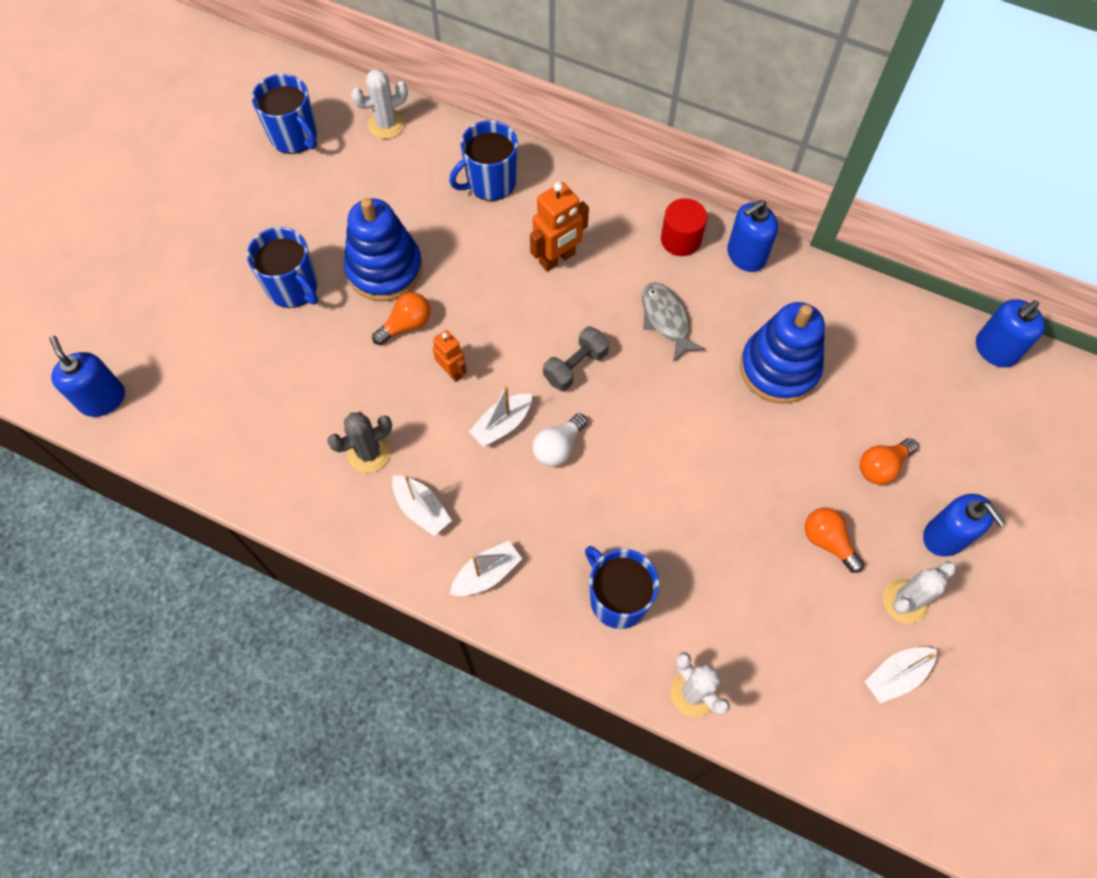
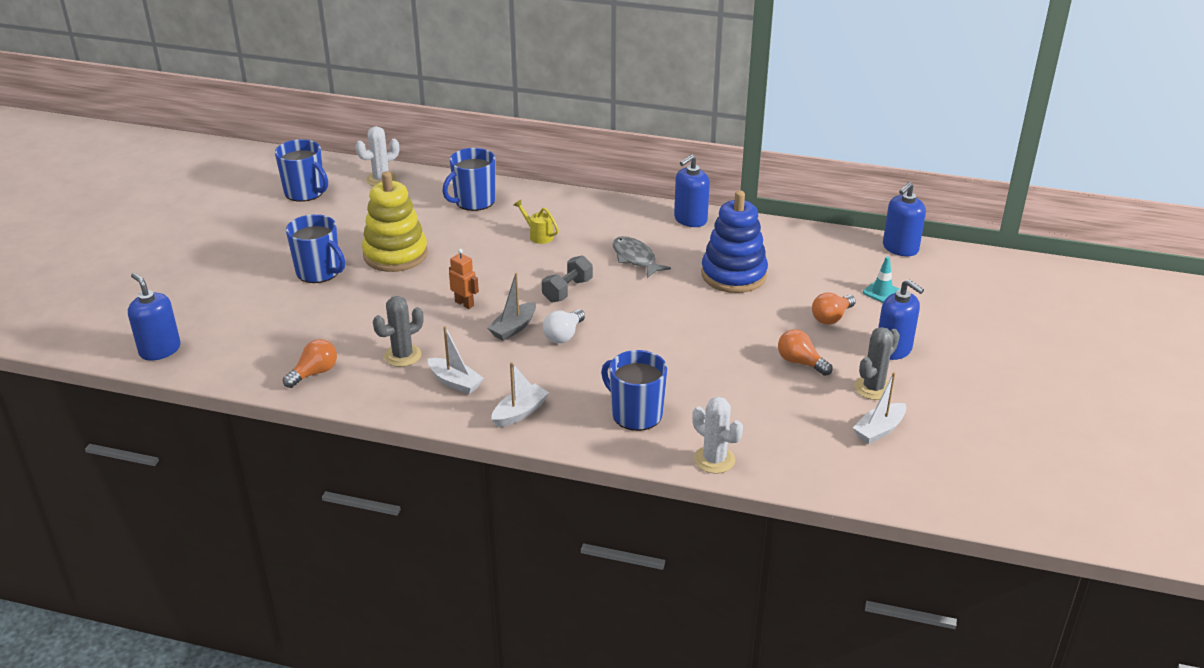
camera: 10 degrees left, 30 degrees down
(384, 269) = (395, 254): blue stacking toy -> yellow stacking toy
(406, 325) = (420, 282): orange light bulb -> orange light bulb (314, 373)
(502, 424) = (513, 328): white boat -> grey boat
(557, 259) = (538, 235): orange robot -> yellow watering can
(681, 239) = (636, 216): red cylinder -> none
(905, 601) = (873, 388): white cactus -> grey cactus
(954, 429) = (882, 292): none -> turquoise traffic cone

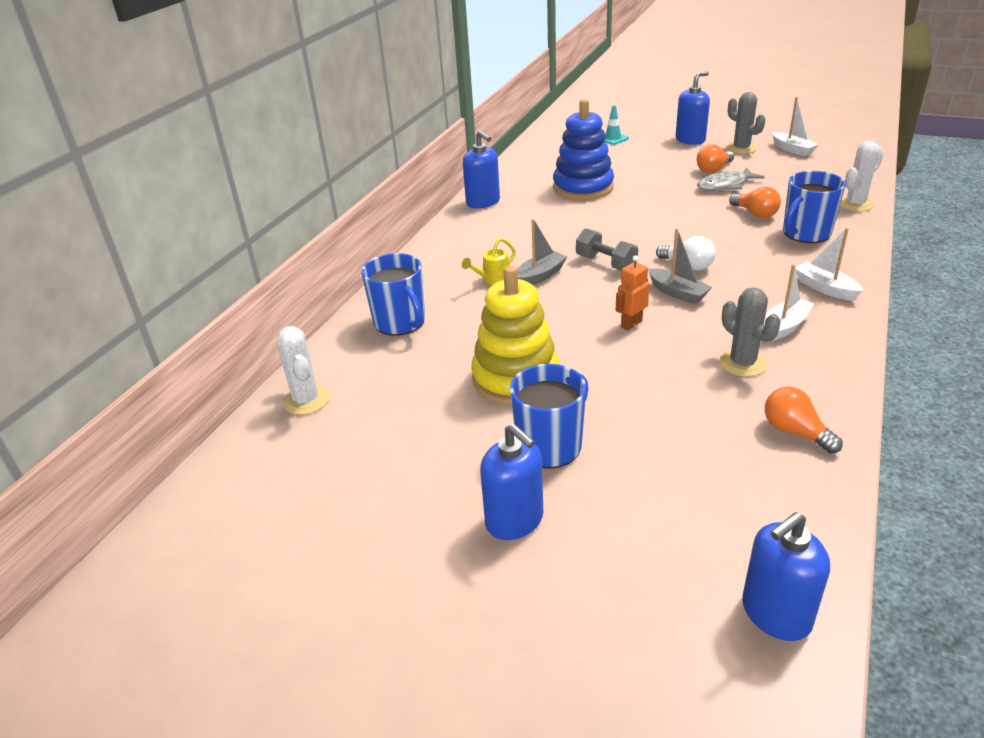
camera: 80 degrees left, 0 degrees up
(305, 192) = (309, 478): blue mug -> none
(544, 257) = (540, 276): none -> grey boat
(635, 258) = (549, 229): grey fish -> grey fish (725, 185)
(831, 318) = (649, 156): orange light bulb -> orange light bulb (755, 214)
(900, 248) = (550, 129): blue soap dispenser -> blue soap dispenser (514, 520)

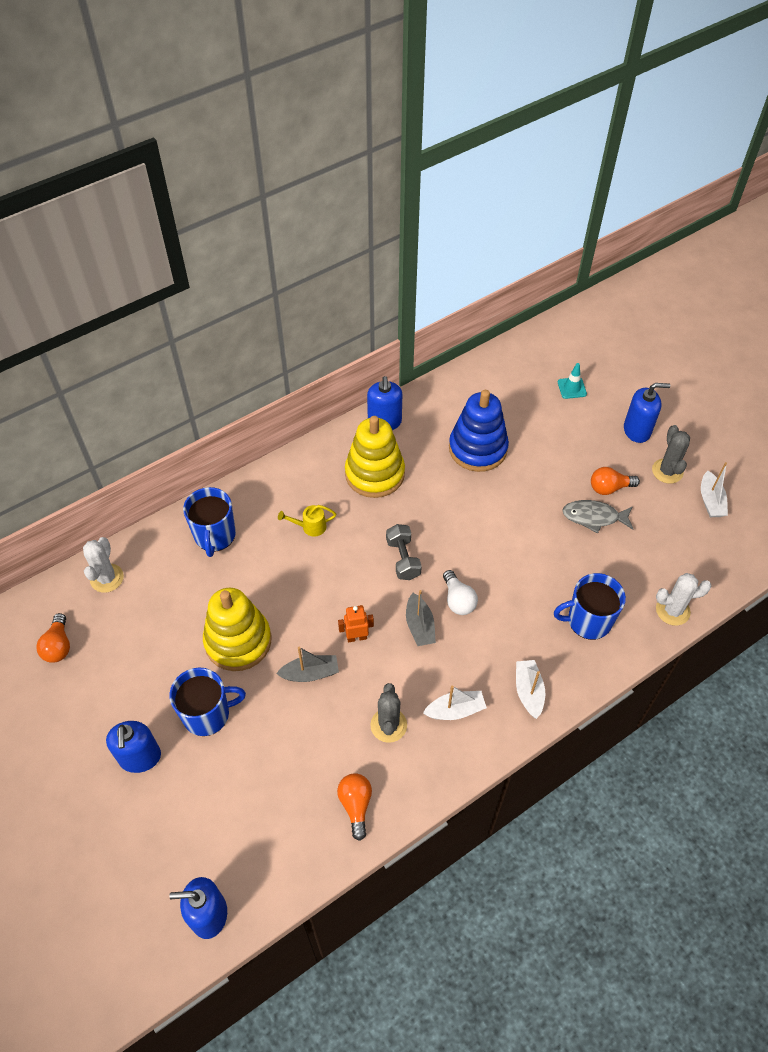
camera: 30 degrees right, 20 degrees up
(513, 230) = (374, 474): none -> yellow stacking toy
(540, 276) = (345, 543): grey boat -> grey boat (310, 673)
(755, 214) = (576, 570): orange light bulb -> orange light bulb (58, 646)

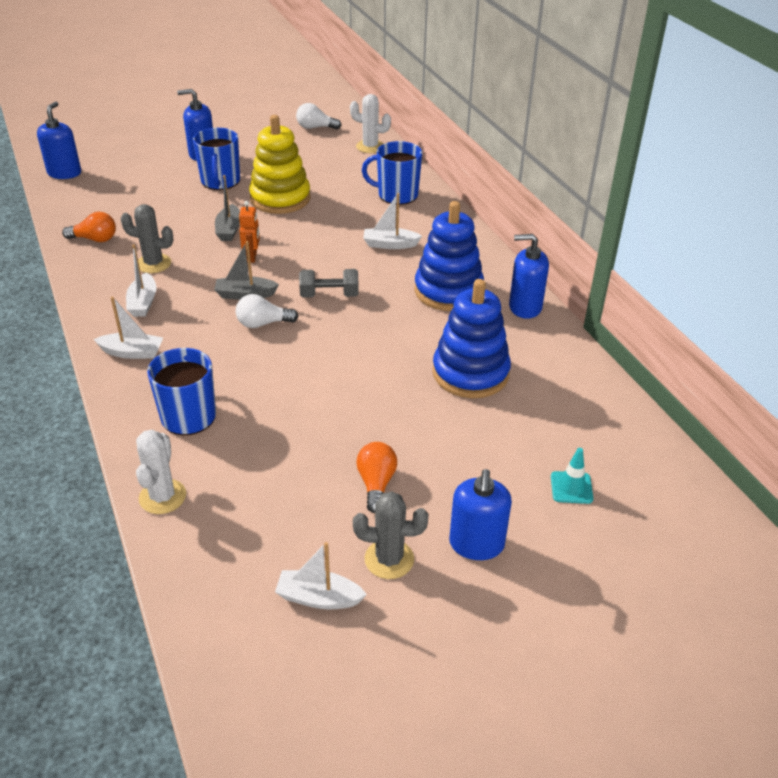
camera: 100 degrees right, 15 degrees down
(58, 646) = (315, 127): orange light bulb -> white light bulb
(310, 527) = (390, 244): yellow watering can -> white boat
(374, 474) = (448, 291): yellow stacking toy -> blue stacking toy
(594, 517) = (332, 456): grey fish -> none

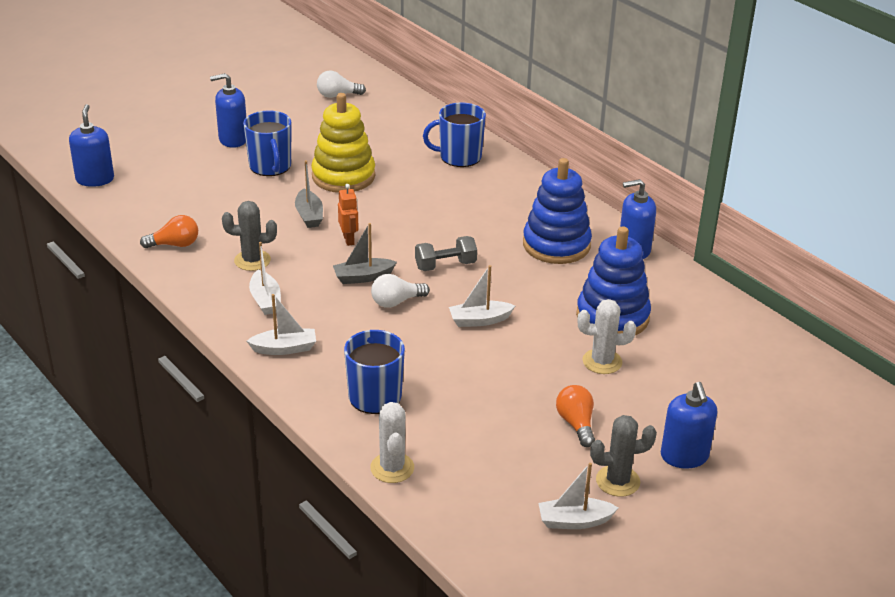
camera: 15 degrees left, 5 degrees down
(370, 147) = (406, 109): white cactus -> white cactus (602, 362)
(390, 244) = (478, 208): white boat -> white boat (479, 320)
(571, 487) = (742, 398): turquoise traffic cone -> none

